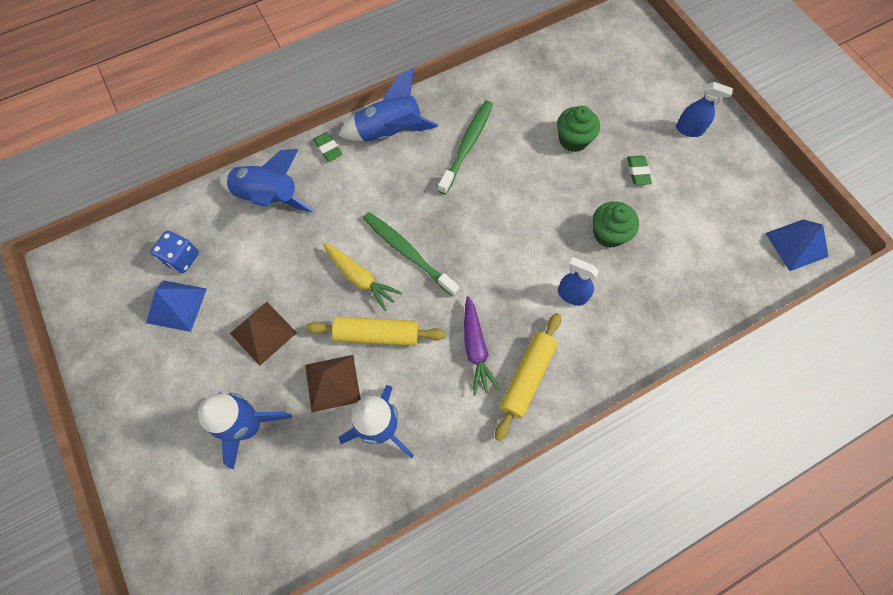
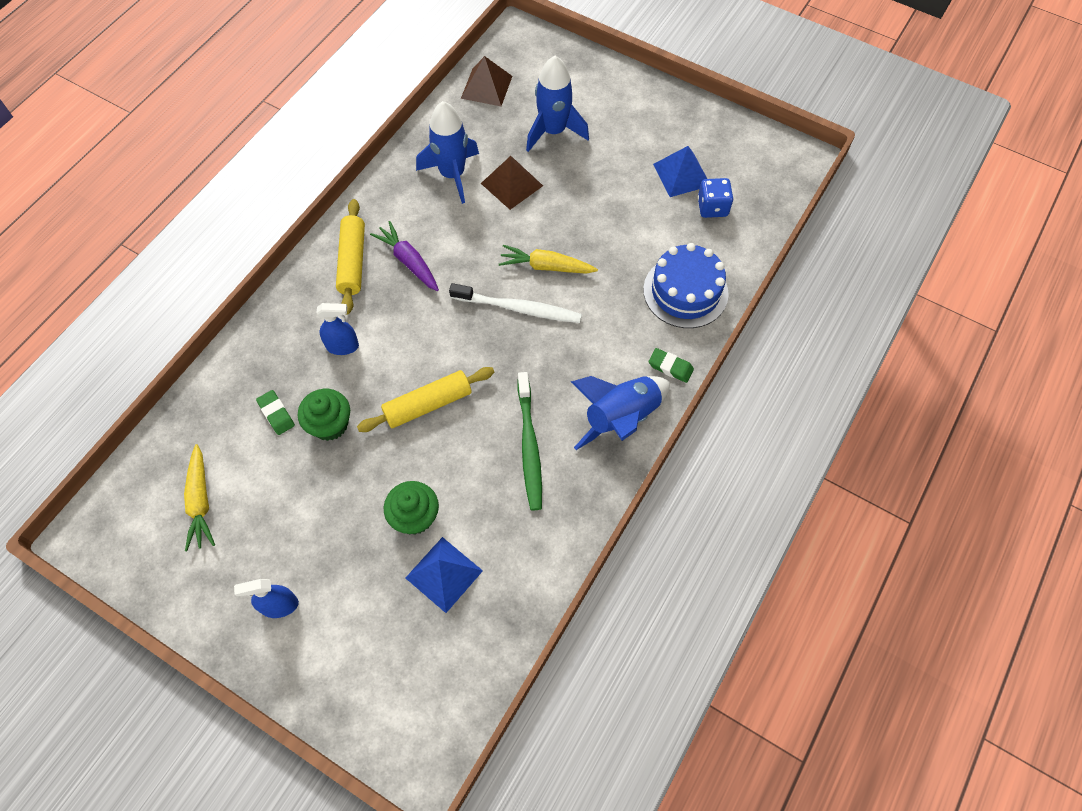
camera: 150 degrees right, 5 degrees down
(263, 333) = (595, 190): brown pyramid -> brown pyramid (486, 87)
(268, 198) = (685, 291): blue rocket -> blue cake
(377, 334) = (500, 232): yellow rolling pin -> yellow rolling pin (428, 404)
(408, 252) = (519, 308): green toothbrush -> white toothbrush
(638, 172) = (324, 513): green eraser -> green eraser (276, 414)
(729, 224) = (200, 502): none -> yellow carrot
(796, 244) = (119, 514): blue pyramid -> blue pyramid (444, 574)

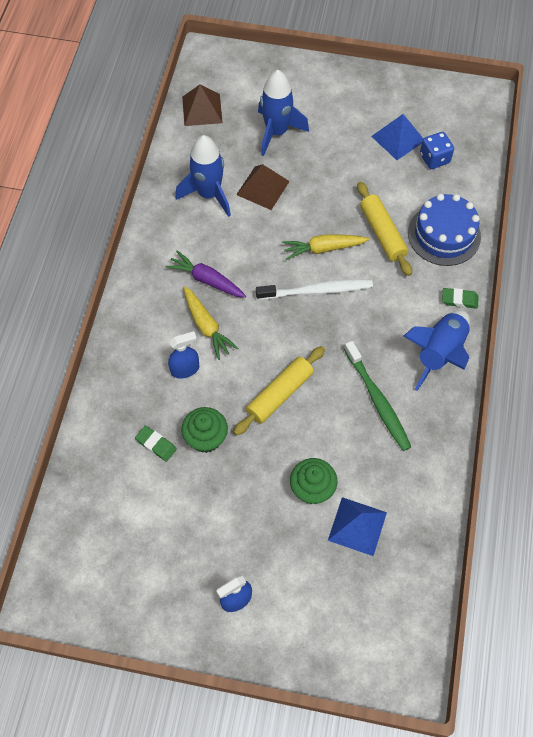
camera: 20 degrees left, 0 degrees up
(200, 502) = (127, 539): yellow carrot -> yellow carrot (206, 326)
(352, 262) = (159, 295): yellow rolling pin -> yellow rolling pin (382, 233)

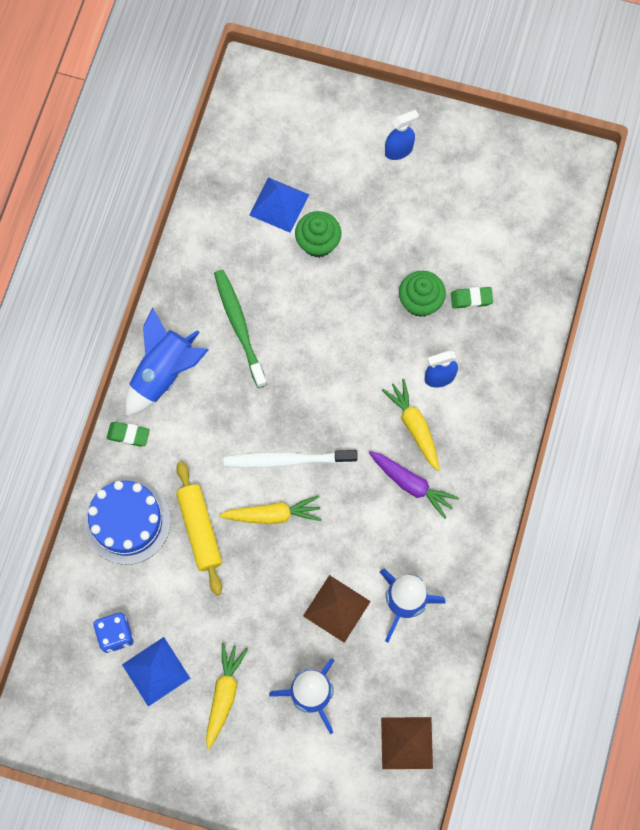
camera: 175 degrees left, 10 degrees up
(156, 444) = (471, 299): green eraser -> green eraser turned 45 degrees counterclockwise
(280, 394) = (340, 341): yellow rolling pin -> none
(343, 128) = (224, 695): none -> yellow carrot

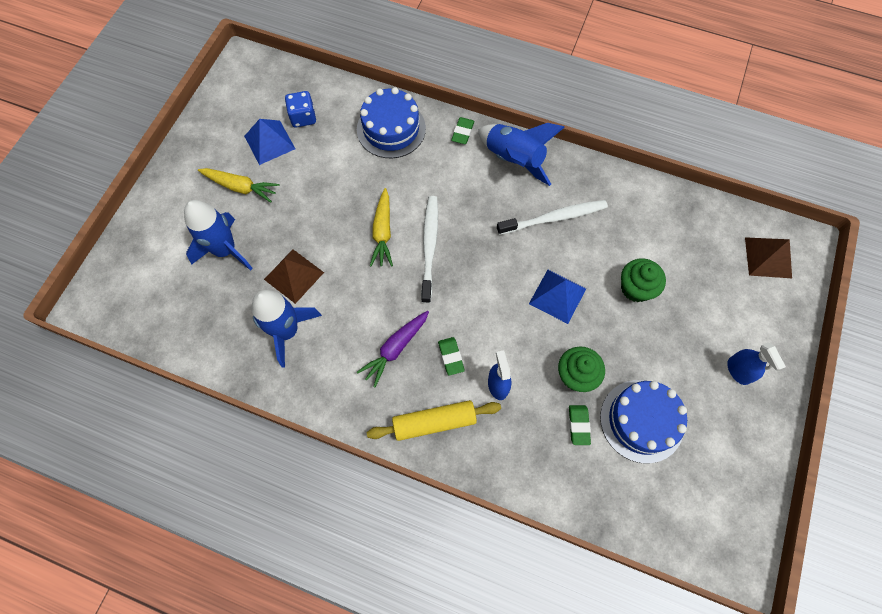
camera: 95 degrees right, 5 degrees down
(200, 529) = (377, 178): yellow rolling pin -> yellow rolling pin (434, 422)
(239, 326) = (554, 218): green toothbrush -> white toothbrush
(279, 204) = (673, 258): blue pyramid -> blue pyramid (557, 296)
(406, 743) = (168, 321): brown pyramid -> brown pyramid (768, 257)
(414, 426) = (451, 357): yellow carrot -> green eraser
(459, 241) = (641, 421): none -> blue cake

